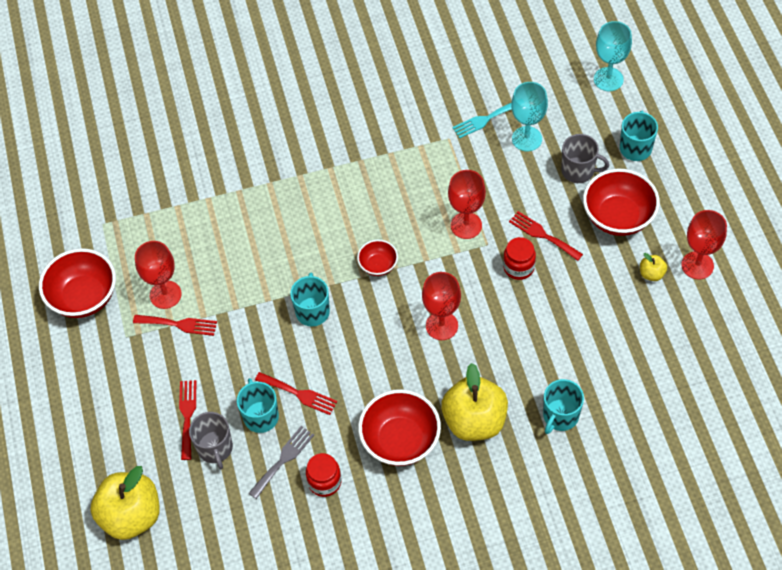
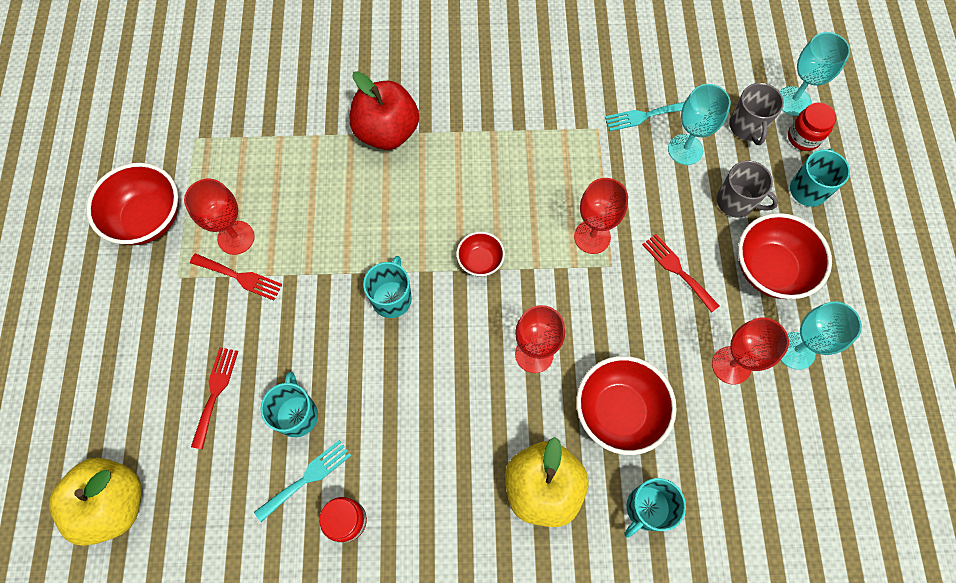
camera: 10 degrees right, 10 degrees up
(215, 448) = (234, 442): grey mug -> grey mug (747, 126)
(269, 181) = (387, 132): none -> red apple
(283, 459) = (307, 478): grey fork -> turquoise fork
(299, 394) = (348, 398): red fork -> none
(400, 440) = (449, 490): red bowl -> red bowl (618, 412)
(518, 267) = (640, 303): red jar -> red jar (803, 137)
(651, 274) = (795, 350): yellow apple -> turquoise goblet
(697, 265) = (853, 353): red goblet -> red goblet (731, 365)

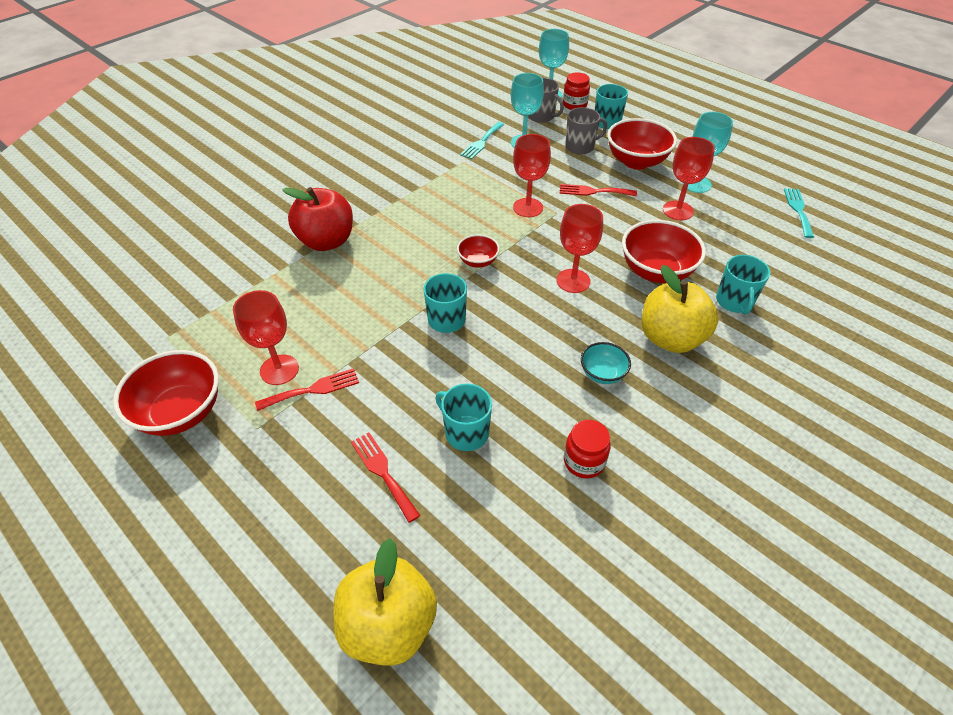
camera: 45 degrees left, 20 degrees down
(307, 478) = (523, 462): turquoise fork -> turquoise fork (798, 210)
(448, 464) = (602, 374): none -> turquoise bowl

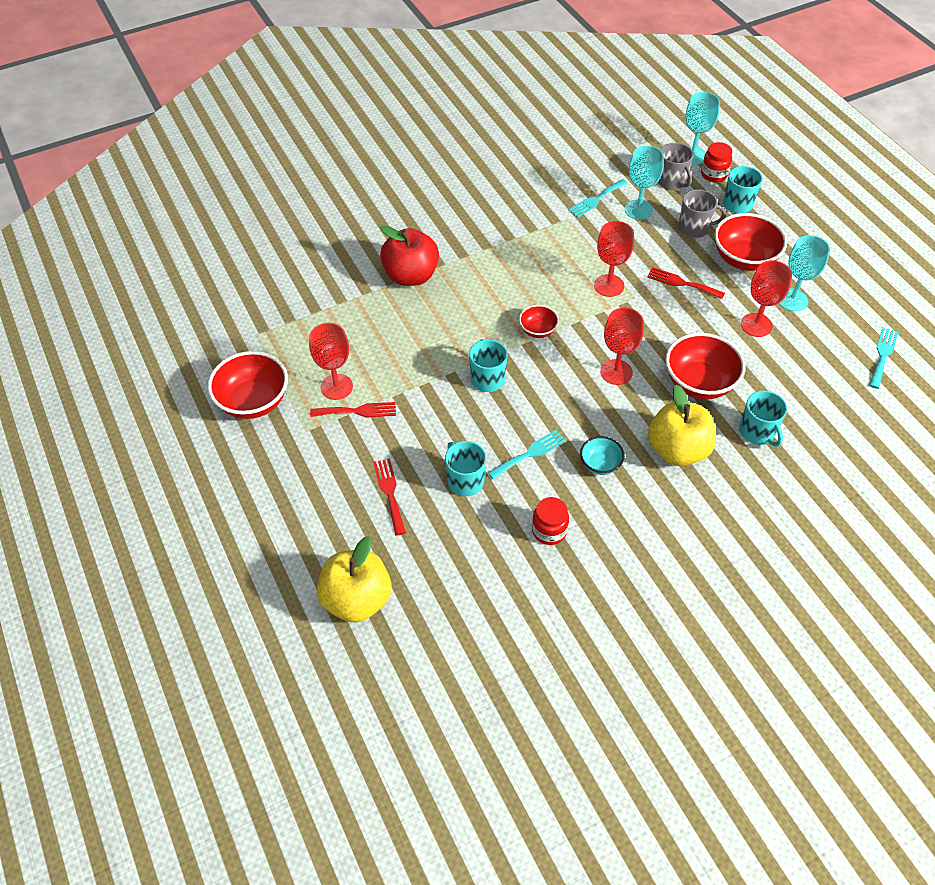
camera: 20 degrees right, 5 degrees up
(524, 383) = (530, 453): none -> turquoise fork
(734, 302) = (757, 432): turquoise mug -> turquoise mug turned 45 degrees counterclockwise

